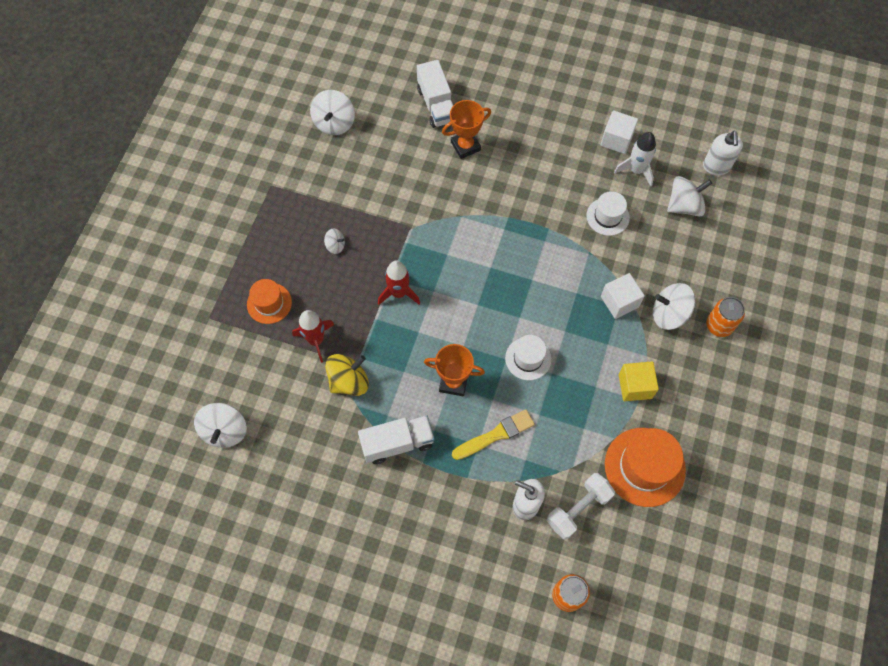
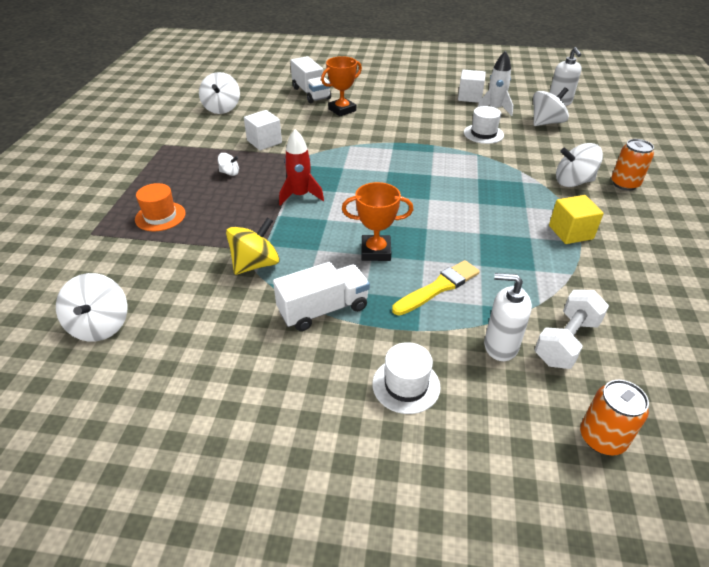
camera: 10 degrees left, 25 degrees down
(316, 340) = (214, 237): red rocket -> none
(528, 358) = (449, 225): white hat -> white hat (406, 385)
(619, 302) = (522, 179): white cube -> white cube (264, 142)
(644, 467) = (620, 293): orange hat -> none

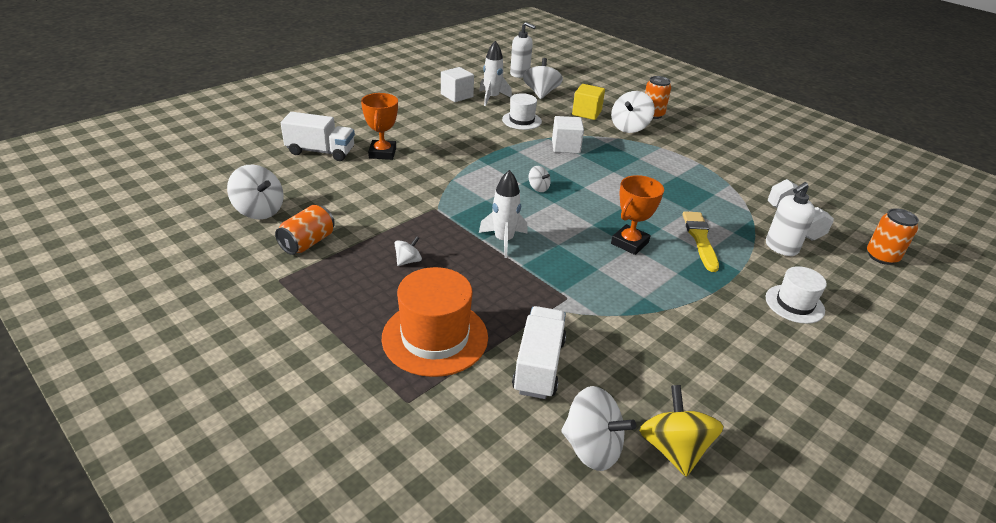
camera: 55 degrees left, 5 degrees down
(160, 216) = (435, 337): orange hat -> orange hat, size x1.67
(208, 135) = (307, 243): none -> orange can
(255, 264) = (585, 310): yellow spinning top -> yellow spinning top (673, 449)
(264, 142) = (376, 217): white cube -> white cube (565, 146)
(300, 196) = (504, 240): red rocket -> white rocket
(323, 309) = (681, 302): white truck -> white truck (538, 366)
(393, 180) = (538, 188): none -> white spinning top
(570, 232) = (686, 160): yellow cube -> yellow cube (586, 113)

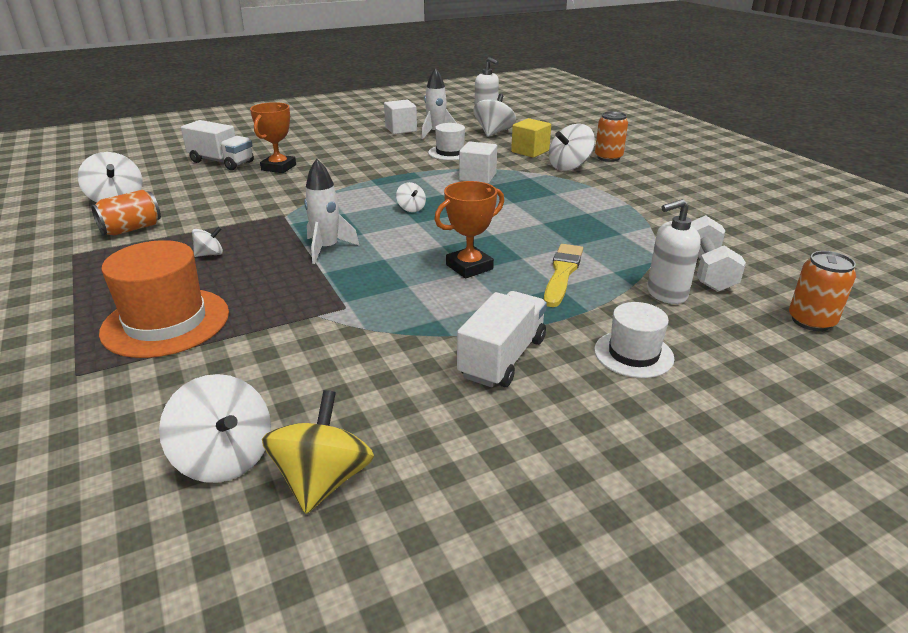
camera: 20 degrees right, 5 degrees down
(538, 366) = (247, 366): white truck -> white truck (502, 358)

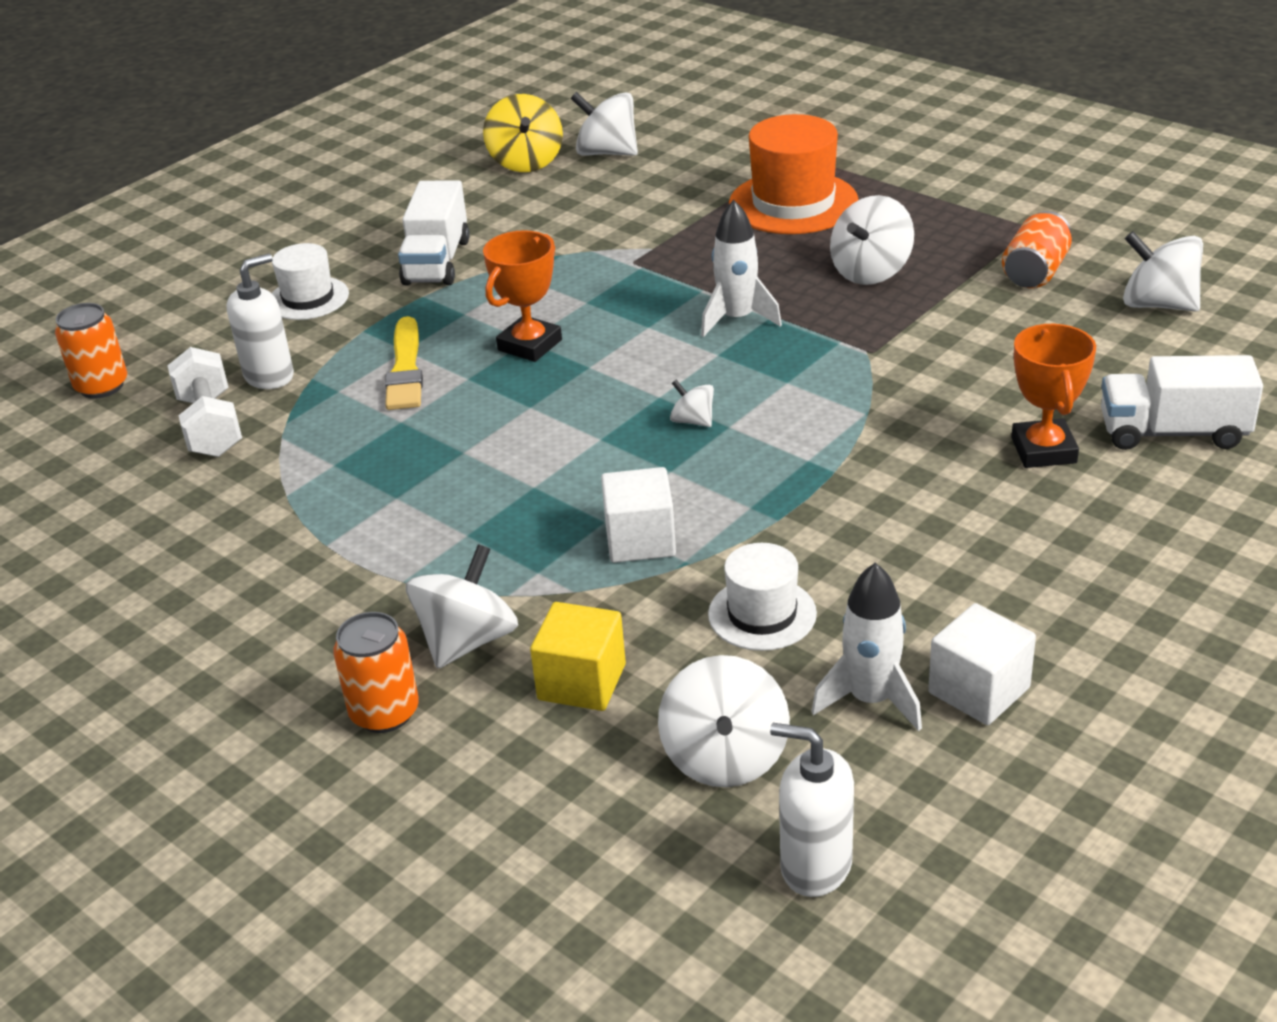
camera: 160 degrees right, 5 degrees up
(210, 254) = (871, 271): white spinning top -> white spinning top, size x1.88

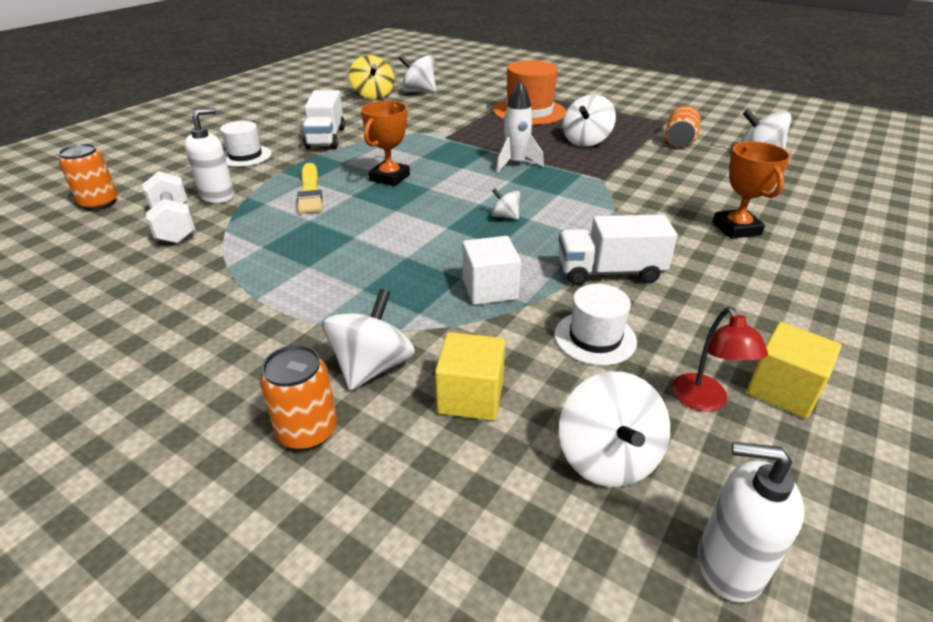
camera: 10 degrees left, 0 degrees up
(870, 700) = (704, 401): white rocket -> red lamp
(979, 690) = (783, 390): white cube -> yellow cube
(1173, 432) = (809, 217): white truck -> white truck (610, 272)

